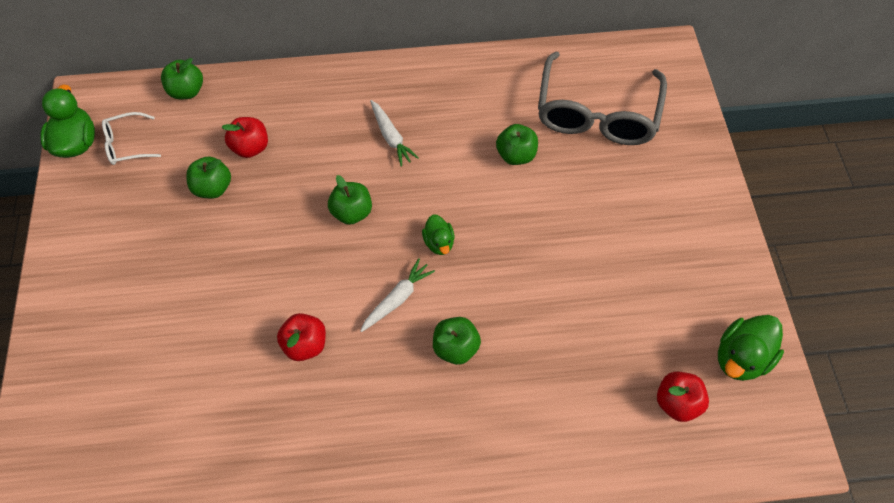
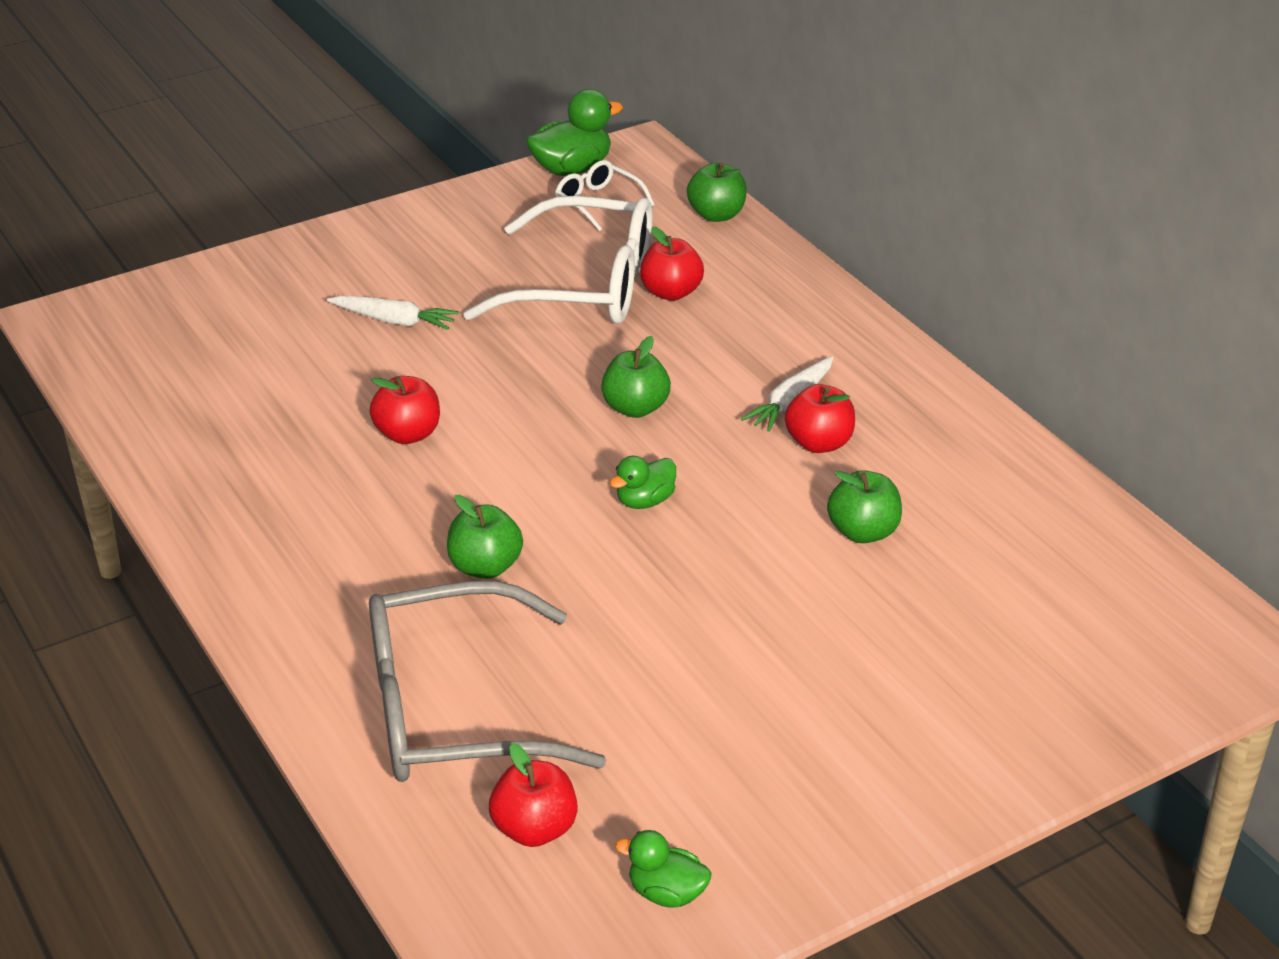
camera: 65 degrees right, 25 degrees down
(213, 188) = (585, 286): green apple -> white glasses
(397, 298) = (526, 490): white carrot -> white carrot (394, 321)
(433, 140) = (819, 443): none -> red apple
(596, 113) = (1026, 598): grey glasses -> grey glasses (452, 711)
(740, 357) = (666, 893): green duck -> green duck, size x0.60

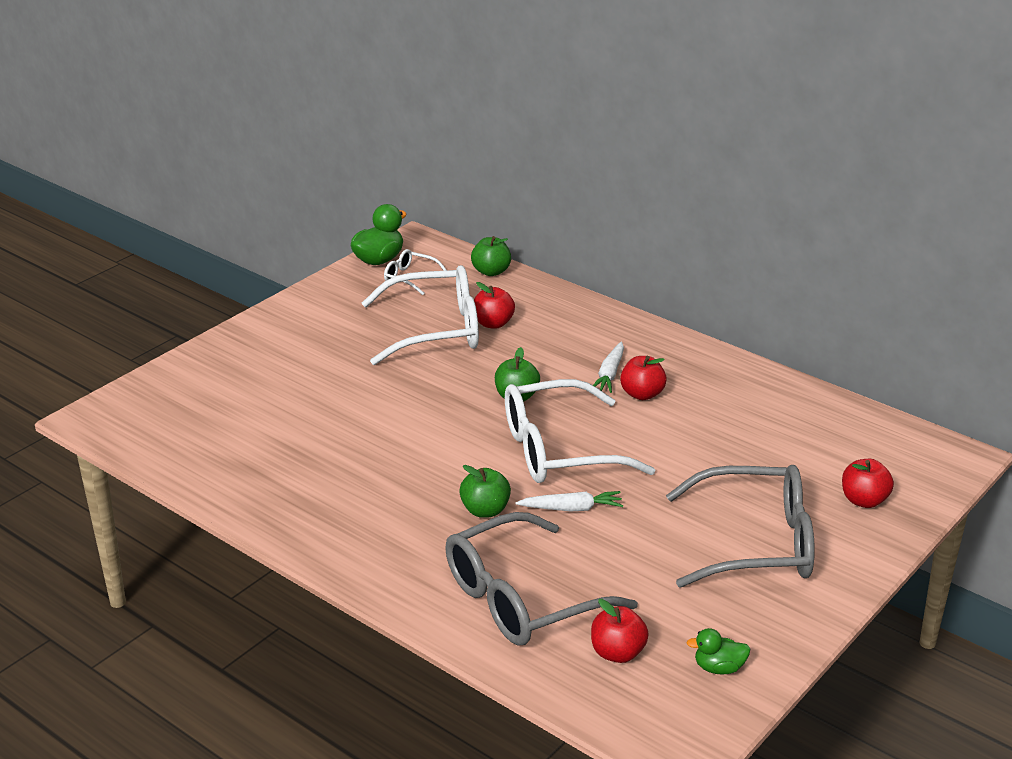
camera: 20 degrees left, 5 degrees down
(394, 321) = (324, 375): white carrot -> white carrot (571, 508)
(408, 434) = (381, 442): red apple -> red apple (864, 500)
(645, 501) = (559, 450): green duck -> white glasses
(845, 714) = (756, 543): none -> grey glasses
(863, 532) = (701, 439): green apple -> none

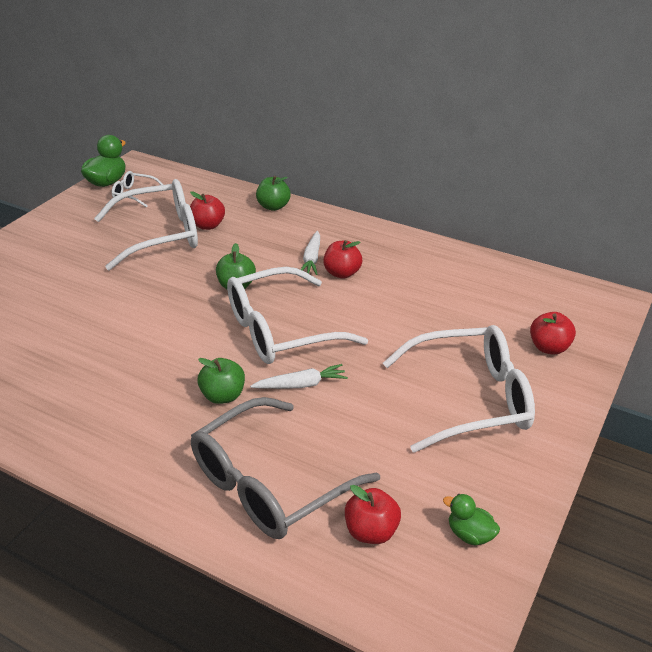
camera: 10 degrees left, 5 degrees up
(491, 272) = (201, 184): green apple -> green apple (273, 206)
(719, 668) = (470, 534): green duck -> green duck turned 45 degrees clockwise
(756, 543) = (470, 399): grey glasses -> white glasses

